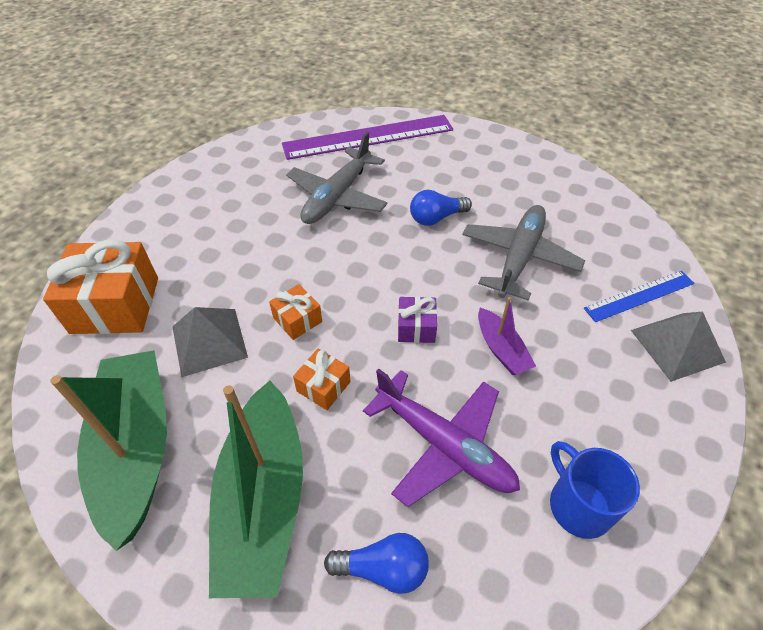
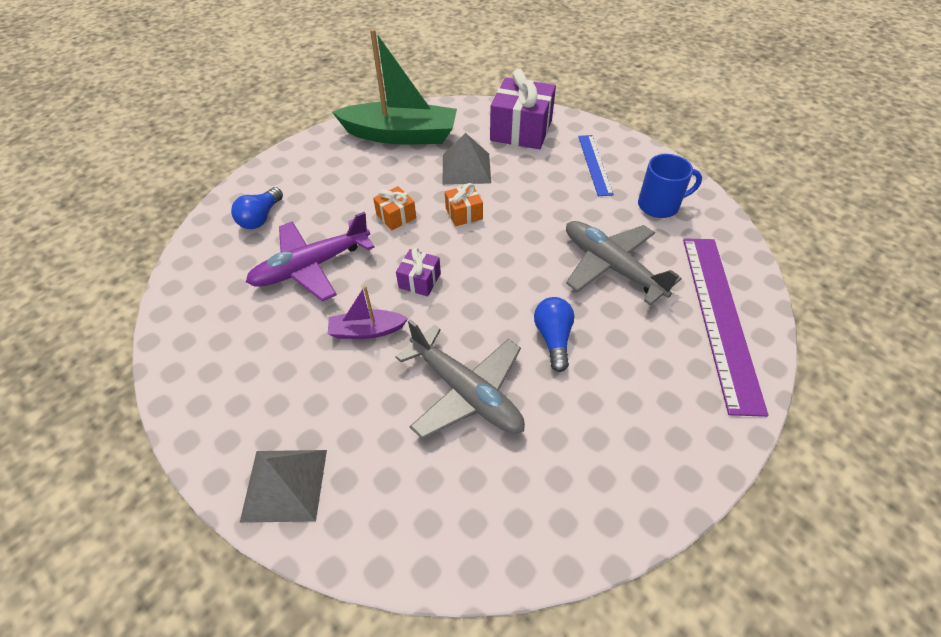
camera: 110 degrees right, 0 degrees up
(115, 305) = (521, 130): orange gift -> purple gift
(263, 500) = (335, 178): green boat -> none
(578, 504) = (219, 325): blue mug -> blue mug (659, 205)
(639, 296) = (360, 487): blue ruler -> blue ruler (595, 164)

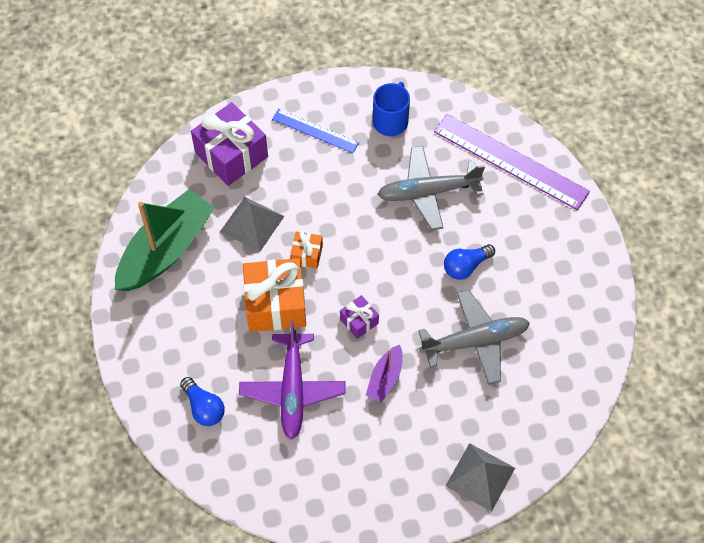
camera: 60 degrees left, 10 degrees up
(396, 216) = (275, 304): orange gift -> orange gift, size x2.03
(553, 338) = (466, 266): blue light bulb -> blue light bulb turned 60 degrees counterclockwise

